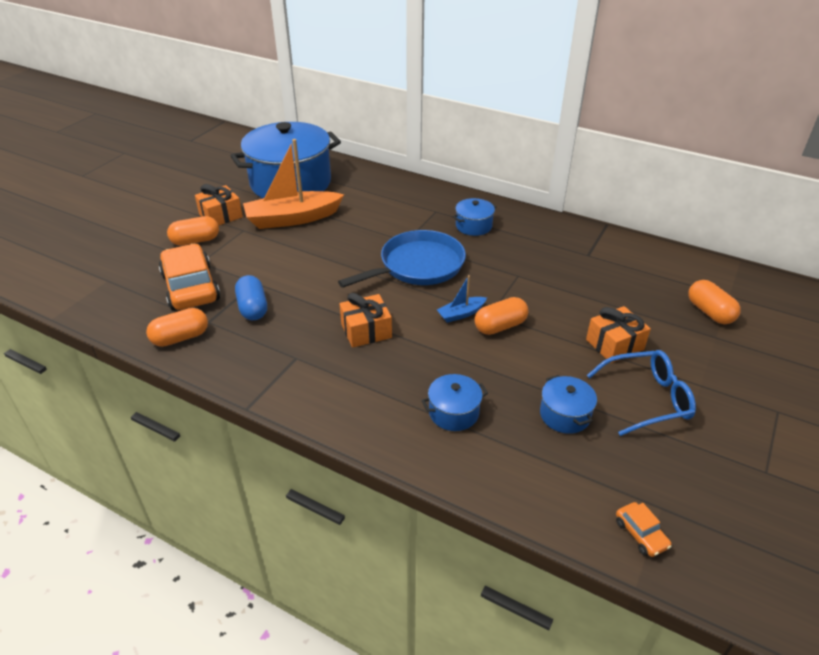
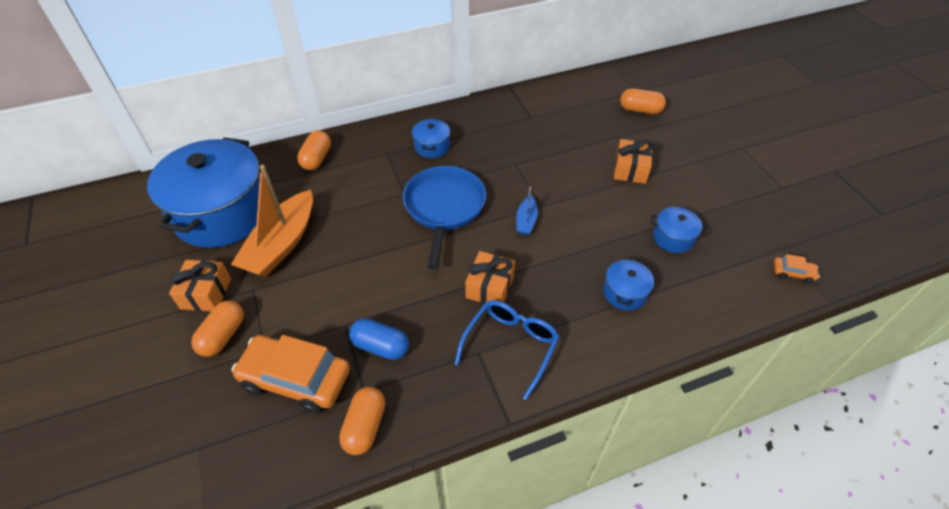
camera: 50 degrees left, 10 degrees up
(500, 326) = (560, 210): orange capsule -> orange capsule (316, 159)
(647, 398) = (690, 191): blue glasses -> blue glasses (511, 345)

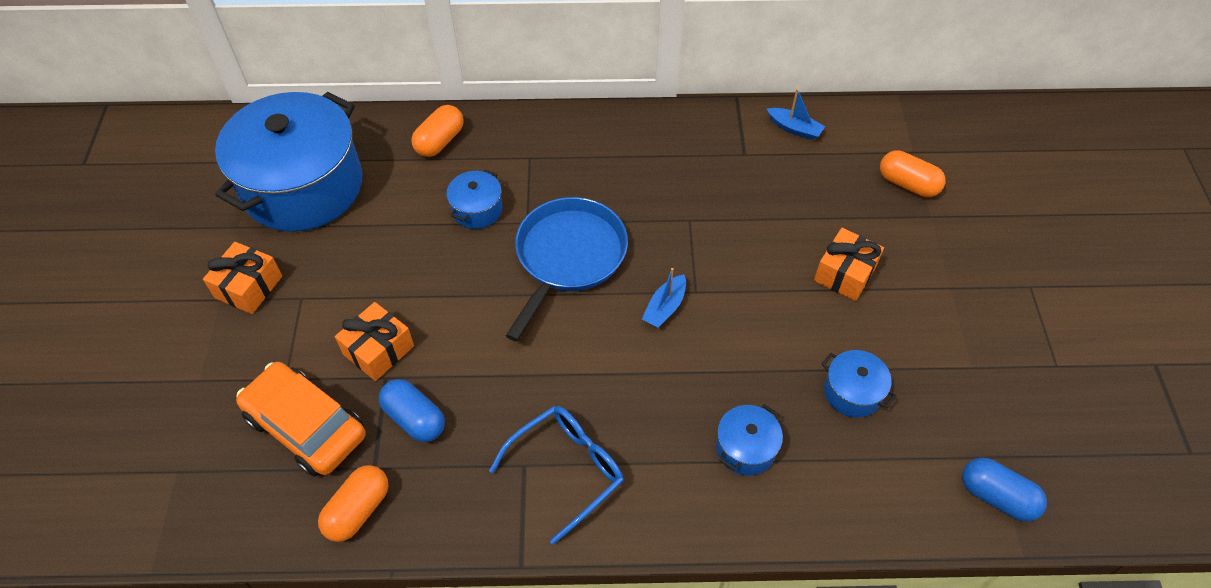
camera: 20 degrees right, 5 degrees up
(223, 336) = (248, 346): orange capsule -> none
(282, 244) = (354, 249): orange boat -> none
(432, 146) = (591, 163): blue pot -> blue pot (477, 209)
(490, 287) = (576, 385): orange gift -> orange gift (378, 350)
(555, 95) = (794, 128): none -> blue boat
(793, 273) = (996, 496): orange car -> blue capsule

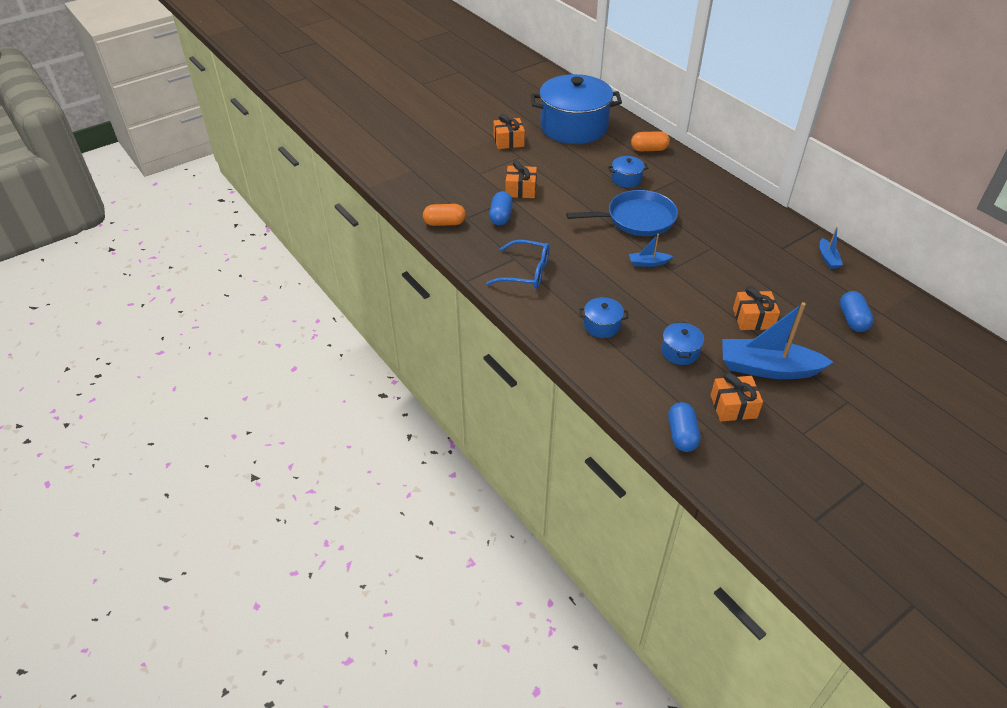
camera: 55 degrees right, 10 degrees down
(306, 426) = (465, 190): orange car -> none
(908, 184) = (852, 319): orange capsule -> blue capsule
(936, 322) = (767, 368): none -> blue boat
(978, 404) = (733, 406): none -> orange gift

